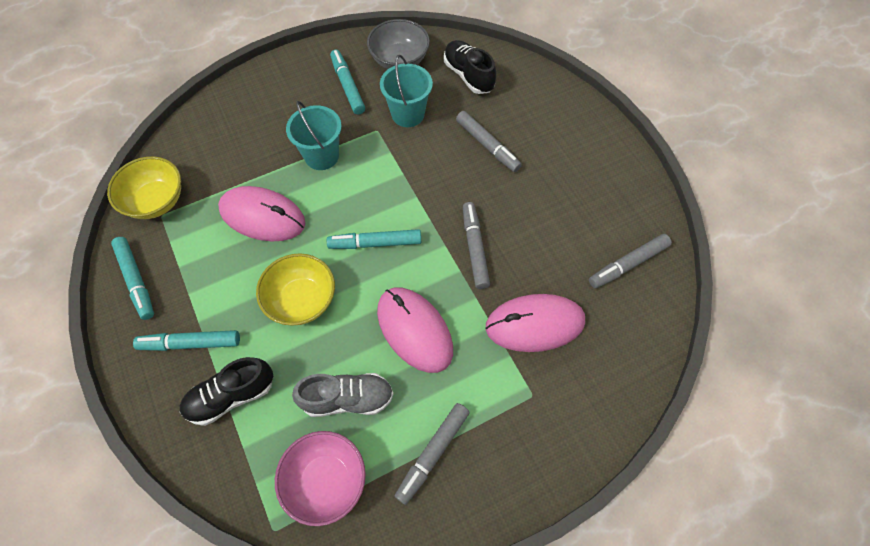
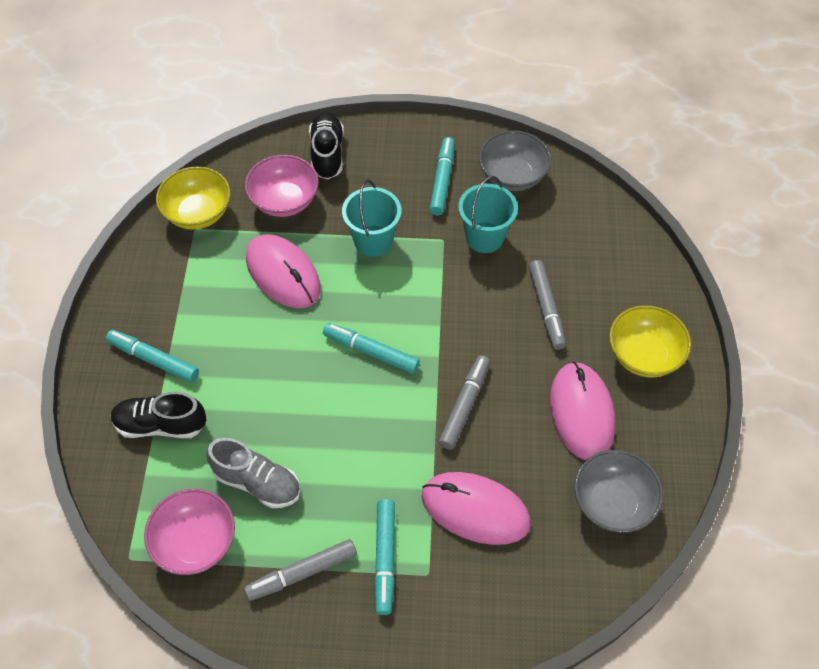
camera: 30 degrees right, 5 degrees down
(136, 280) = (141, 279): turquoise marker -> turquoise marker (385, 558)
(227, 157) = (284, 201): none -> pink bowl
(301, 300) = (271, 371): yellow bowl -> yellow bowl (643, 355)
(414, 330) = (356, 453): pink mouse -> pink mouse (581, 412)
(468, 75) = (575, 225): black shoe -> black shoe (327, 154)
(628, 264) = (612, 503): grey marker -> grey bowl

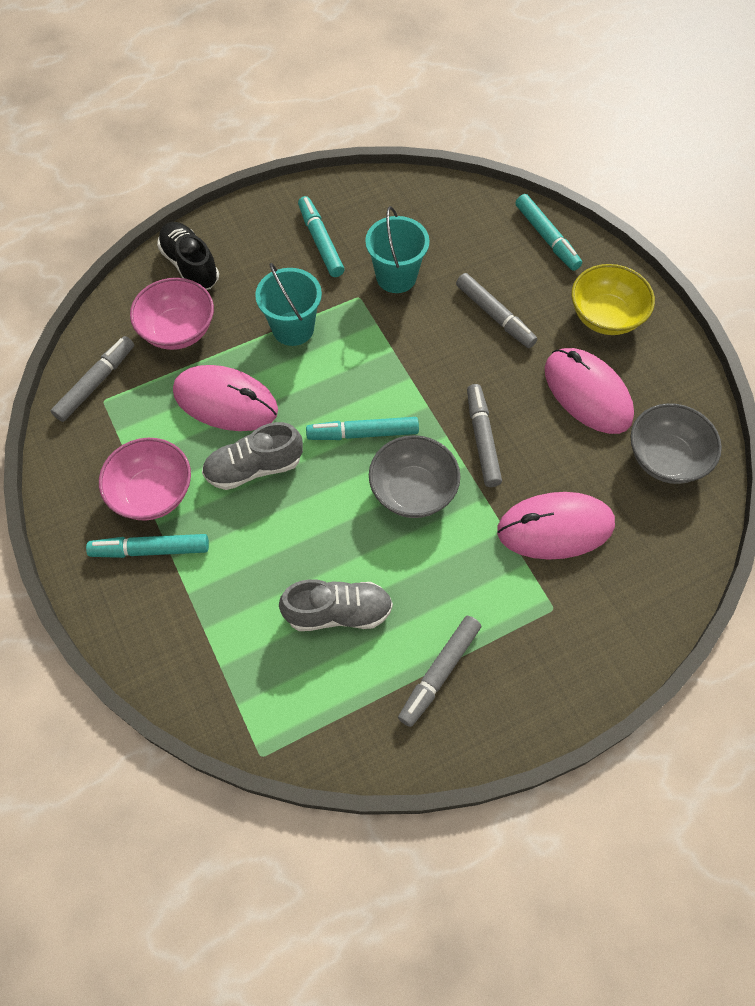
camera: 30 degrees left, 5 degrees up
(161, 425) = (202, 609): black shoe -> none
(196, 542) = (317, 702): pink bowl -> pink bowl (152, 493)
(198, 213) = (96, 383): yellow bowl -> grey marker
(269, 336) = (254, 468): none -> grey shoe
(385, 558) = (506, 616): turquoise marker -> turquoise marker (547, 237)
(512, 176) = (383, 209): grey bowl -> grey bowl (413, 491)

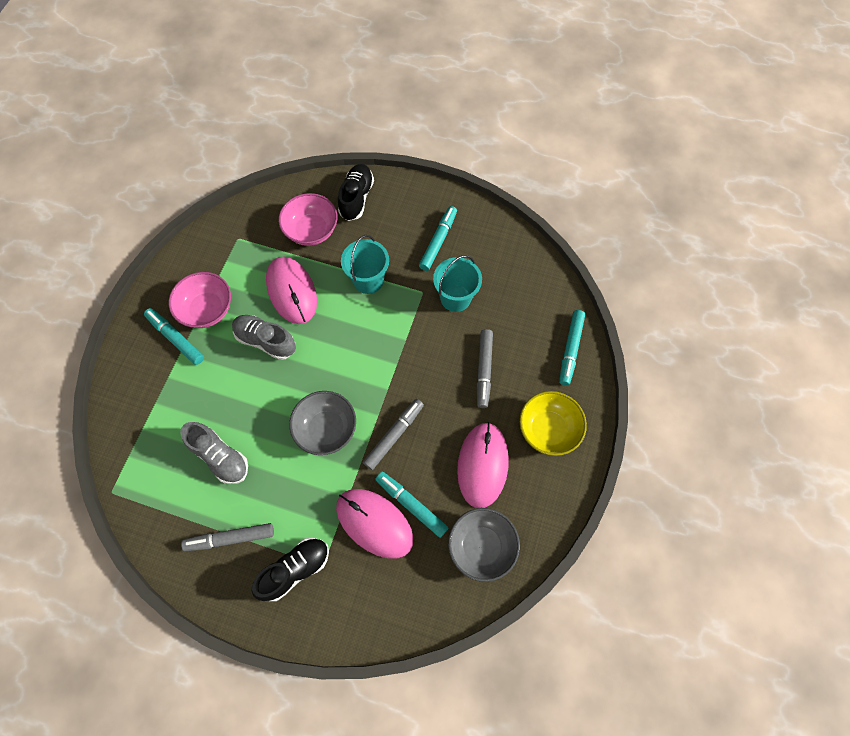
camera: 45 degrees right, 5 degrees up
(96, 383) = (244, 226): grey marker -> none
(363, 433) = (337, 373): turquoise marker -> turquoise marker (411, 505)
(534, 637) = (295, 569): none -> black shoe

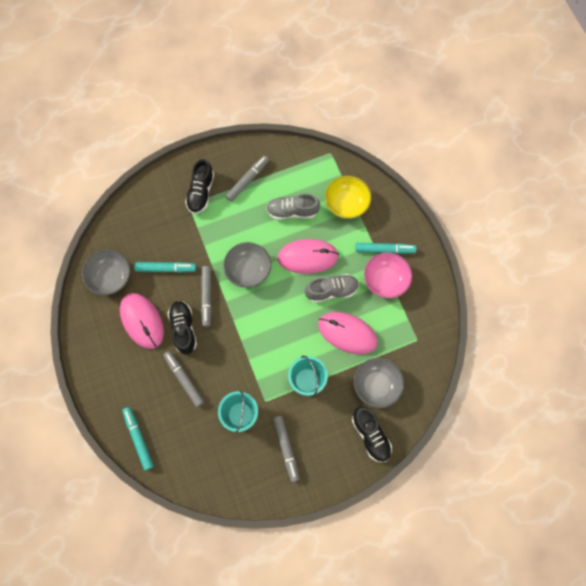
camera: 140 degrees right, 5 degrees up
(311, 230) = (376, 385): pink bowl -> grey bowl
(374, 523) = (178, 244): pink mouse -> pink mouse (307, 257)
(438, 241) = (286, 448): turquoise marker -> grey marker
(445, 421) = (183, 329): none -> black shoe
(548, 429) = (117, 373): yellow bowl -> yellow bowl (346, 204)

